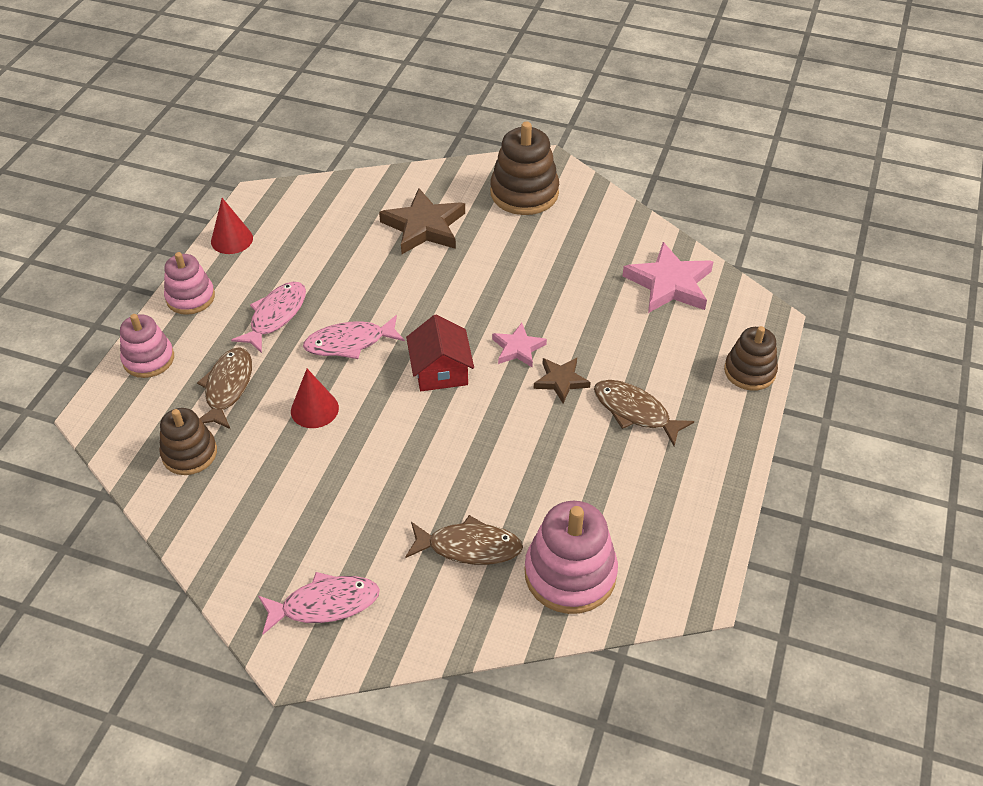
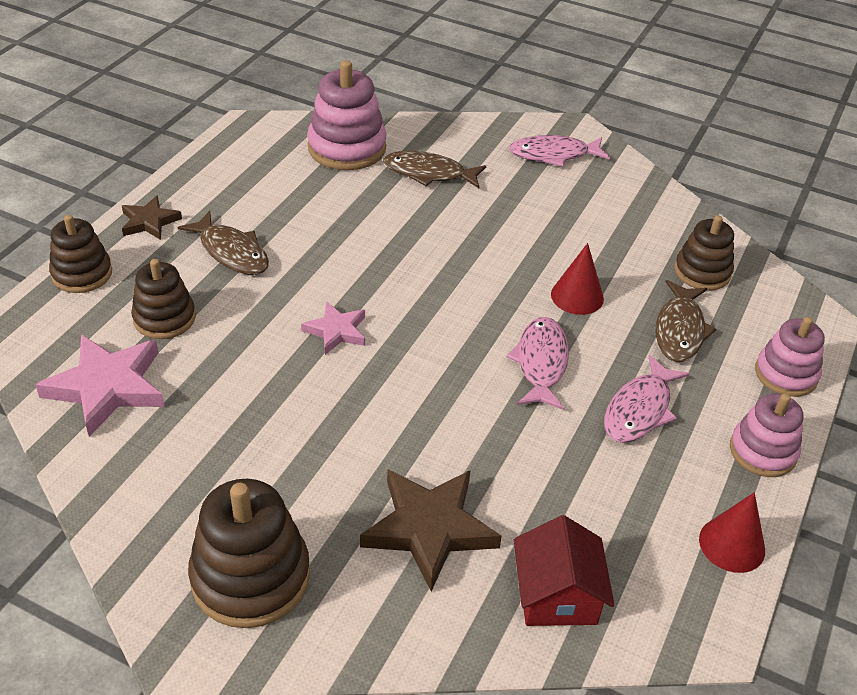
camera: 175 degrees left, 5 degrees down
(349, 343) = (541, 363): pink fish -> pink fish turned 75 degrees counterclockwise
(440, 371) = (433, 317): red house -> red house (557, 595)
(561, 381) = (299, 290): brown star -> brown star (149, 222)
(658, 341) = (164, 318): none -> brown stacking toy

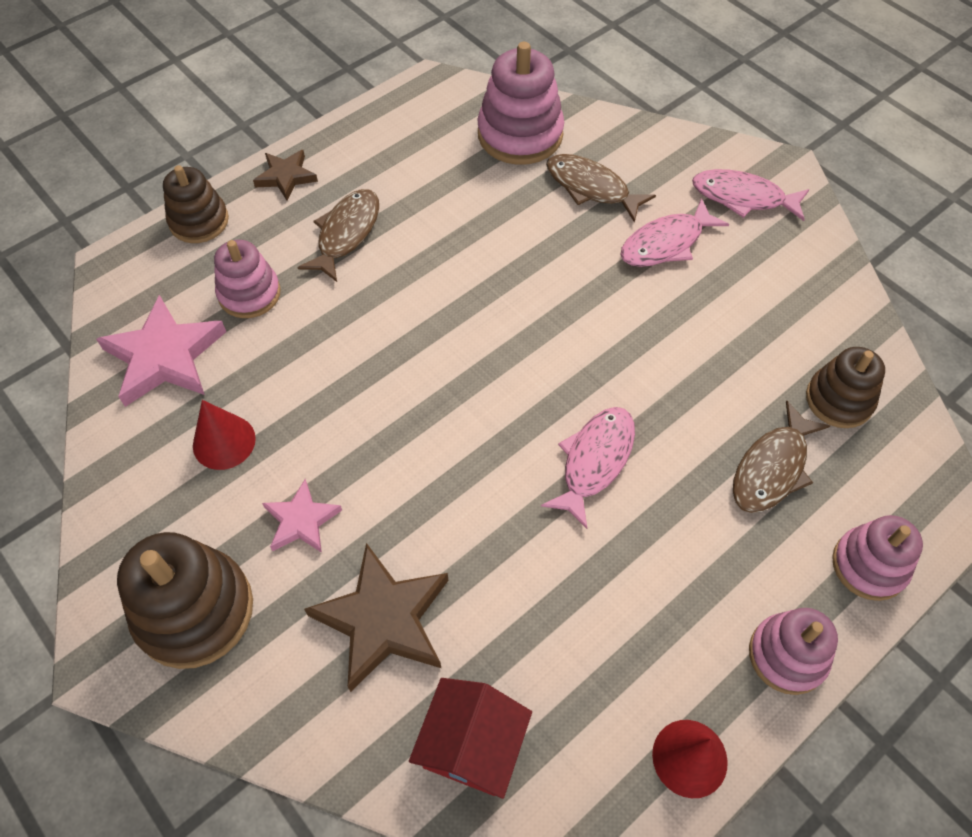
camera: 25 degrees right, 15 degrees up
(164, 318) = (249, 294): brown stacking toy -> pink stacking toy
(231, 252) = (346, 233): brown fish -> brown fish turned 135 degrees counterclockwise
(336, 331) = (403, 357): pink star -> pink star (301, 520)
(577, 296) = (676, 389): red cone -> red cone (224, 442)
(640, 410) = (673, 555): pink fish -> pink fish (666, 243)

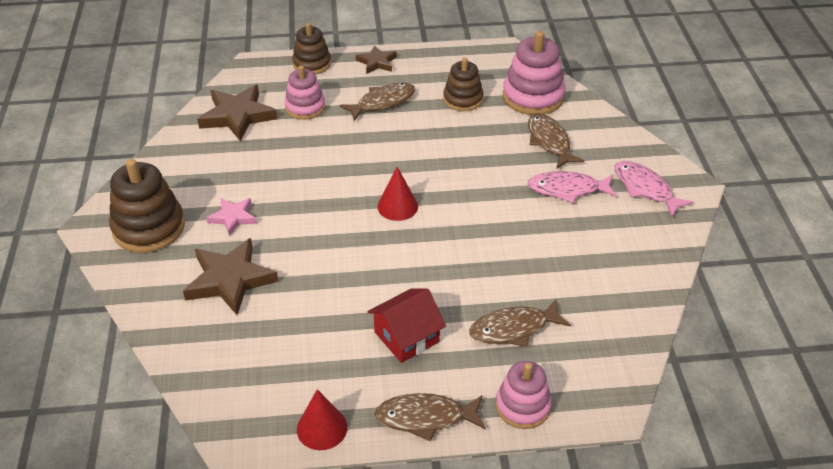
camera: 35 degrees right, 15 degrees down
(165, 357) = (237, 116): pink star -> brown star
(224, 442) = (229, 166): red cone -> red cone (397, 206)
(471, 745) = (219, 355): red house -> red house (406, 337)
(594, 461) = (411, 271): pink fish -> none
(787, 655) = (425, 418): pink stacking toy -> brown fish
(839, 400) = (595, 319): brown stacking toy -> brown stacking toy (463, 99)

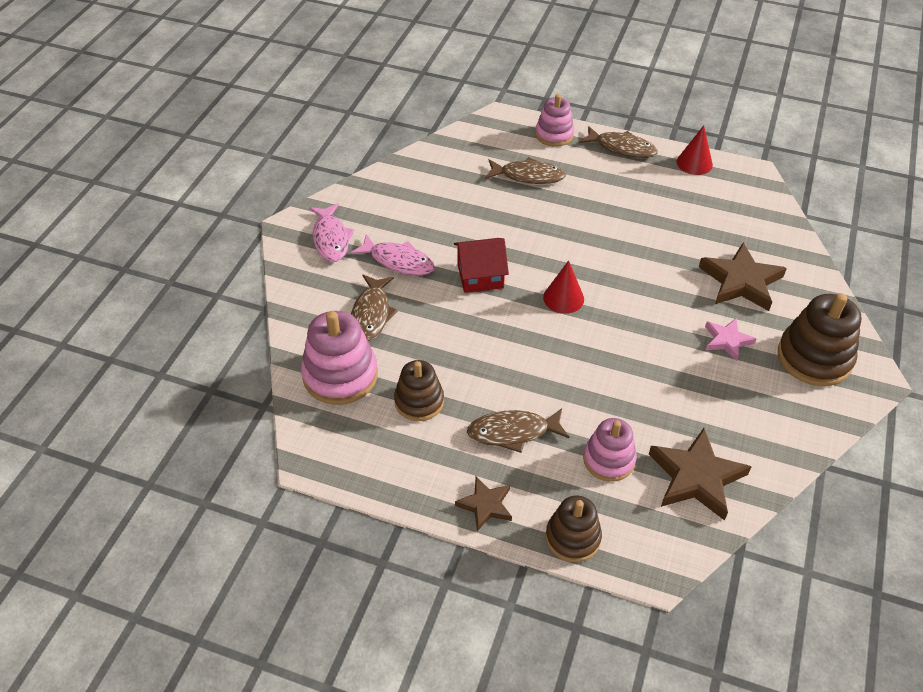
camera: 155 degrees left, 5 degrees up
(406, 337) = (610, 195): red house -> red house (480, 276)

